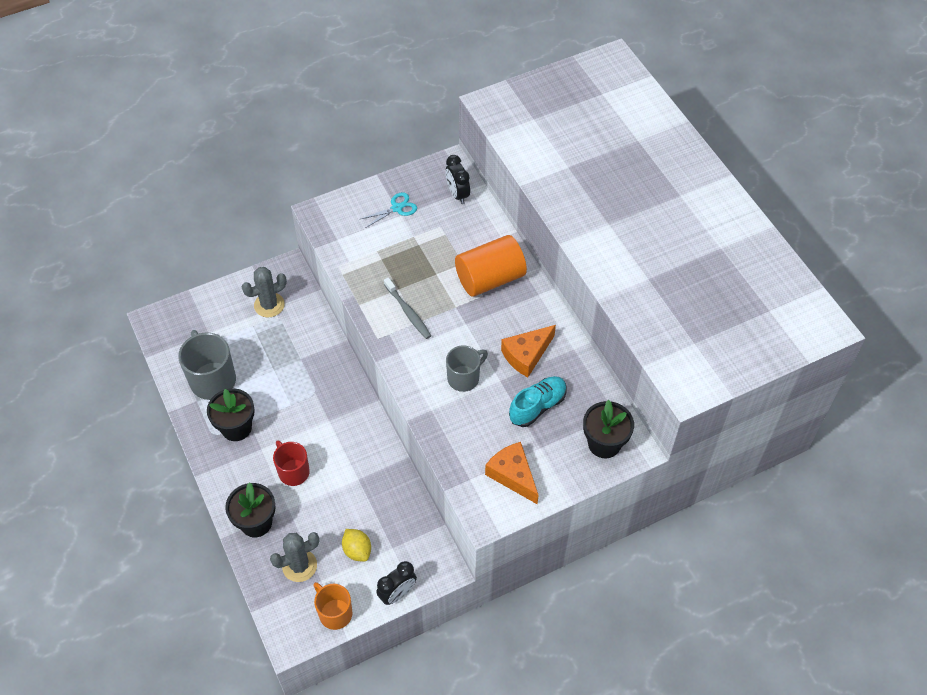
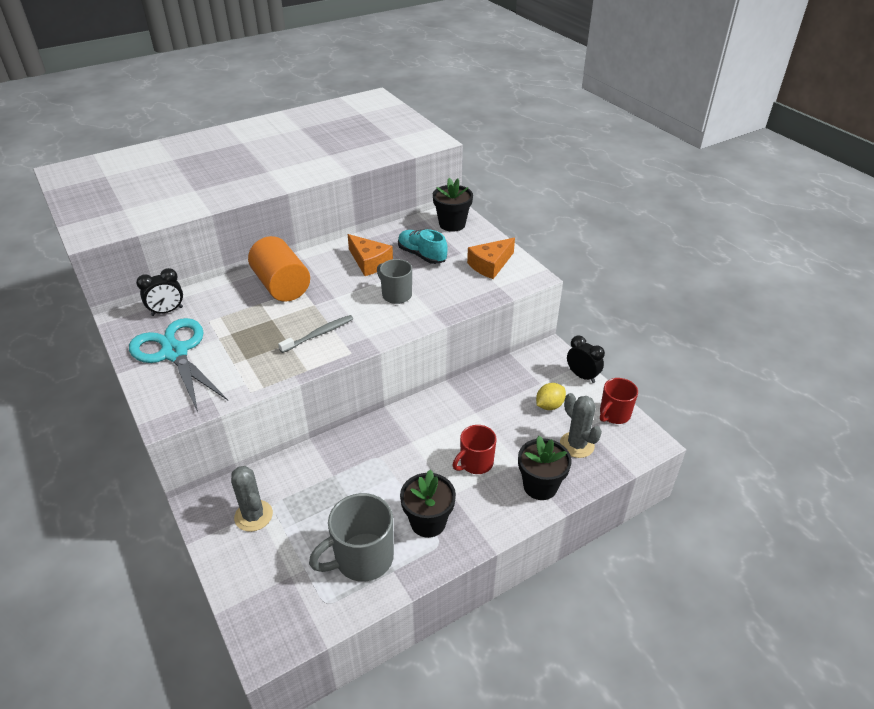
camera: 95 degrees left, 15 degrees down
(334, 613) = (614, 414): orange mug -> red mug
(397, 208) = (175, 353): turquoise scissors -> turquoise scissors, size x2.14

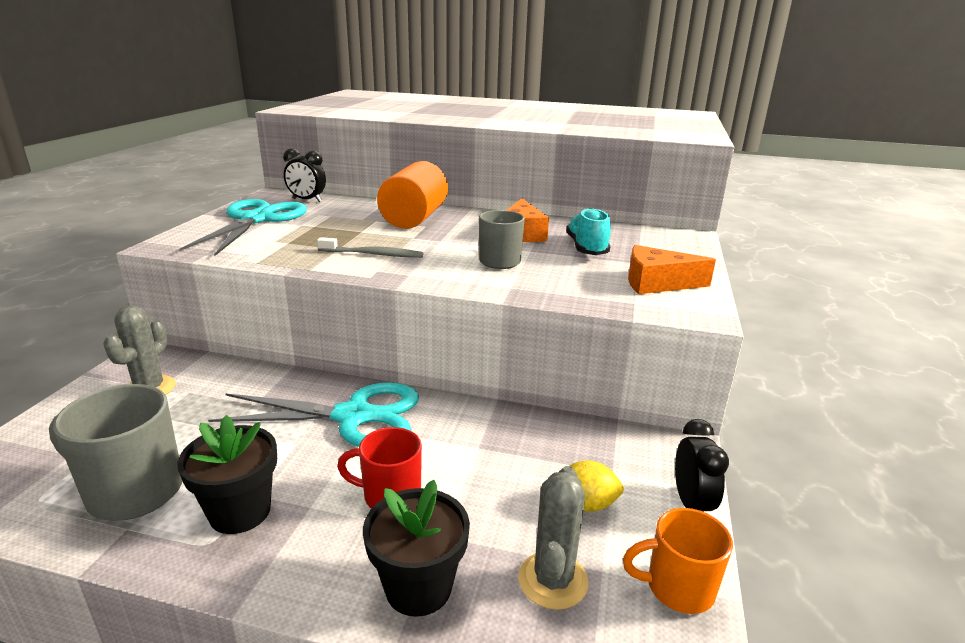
camera: 45 degrees right, 15 degrees down
(396, 441) = (354, 416): none -> turquoise scissors
(452, 224) = (668, 242): black flower pot -> none
(614, 414) = (677, 588): red mug -> orange mug

